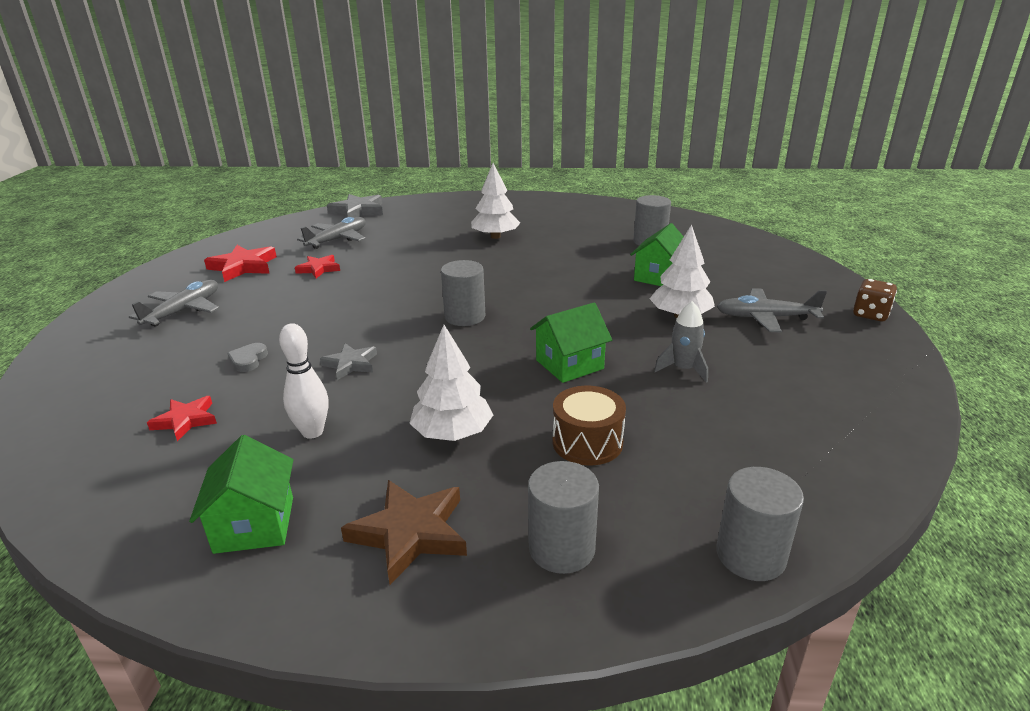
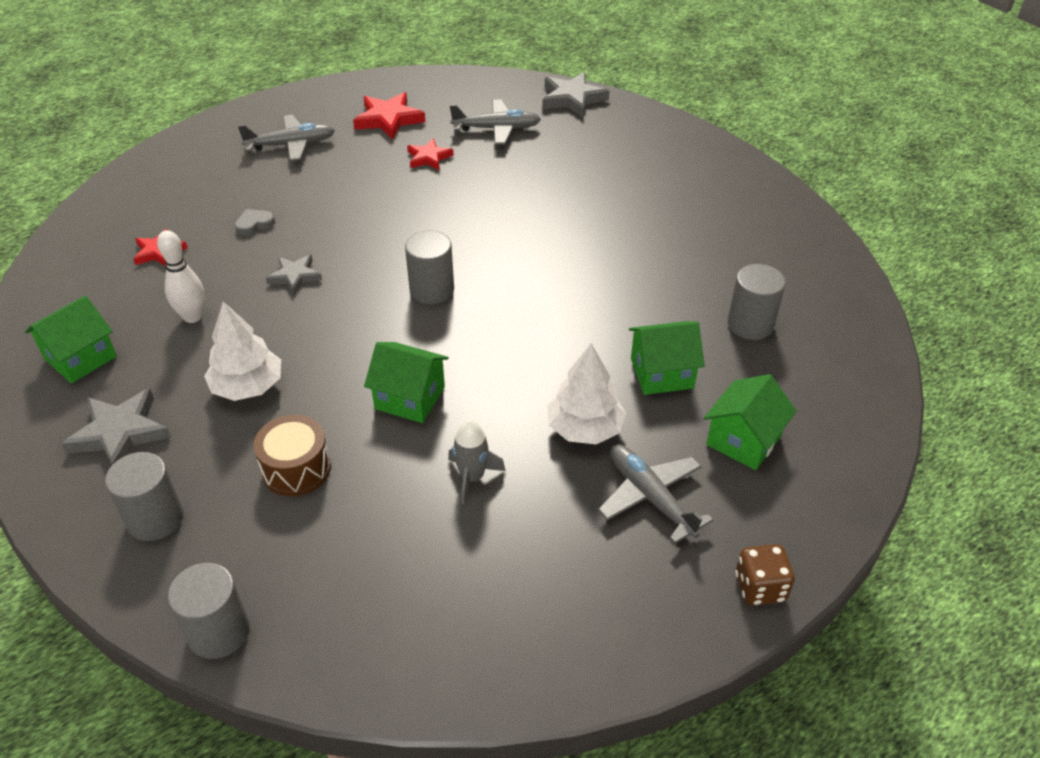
camera: 50 degrees right, 15 degrees up
(410, 533) = (120, 433): brown star -> grey star
(495, 236) = (622, 212): white tree -> none
(744, 277) = (743, 440): none -> green house

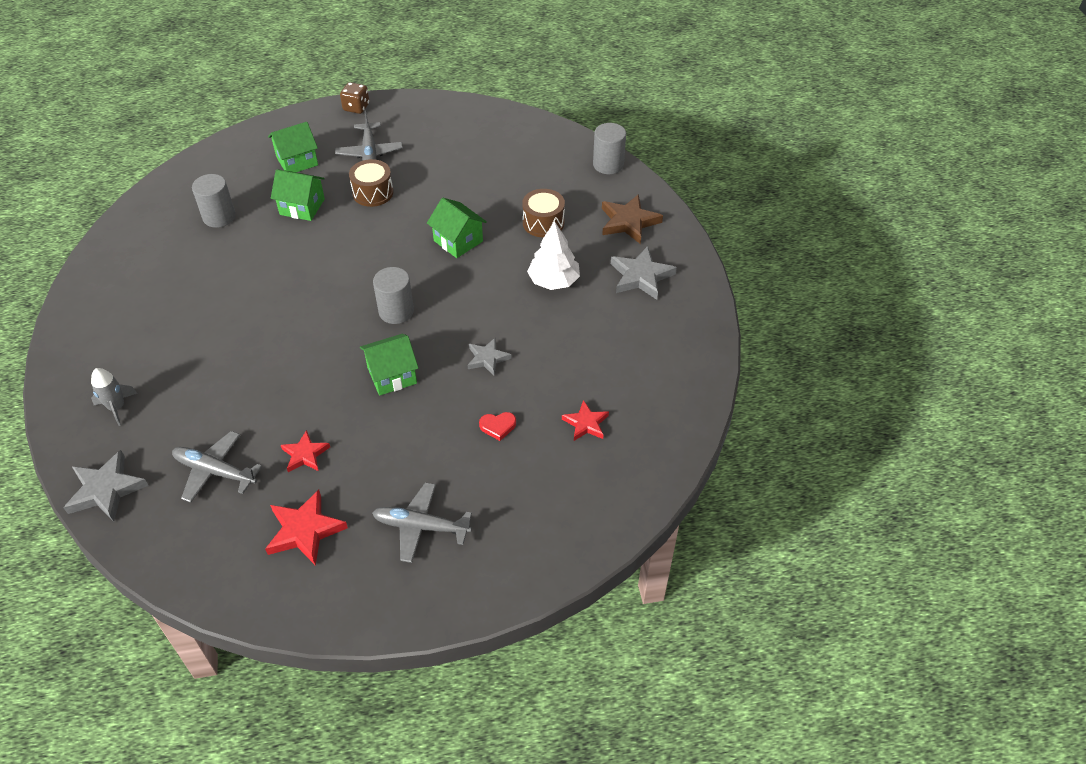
camera: 155 degrees left, 5 degrees up
(80, 358) = (661, 340): green house -> green house (392, 375)
(155, 518) = (628, 222): grey cylinder -> brown star
(192, 317) = (575, 348): white bowling pin -> none
(254, 224) = (498, 426): grey heart -> red heart
(472, 477) = (451, 189): grey rocket -> grey rocket (117, 407)
(584, 428) = (373, 193): white tree -> brown drum

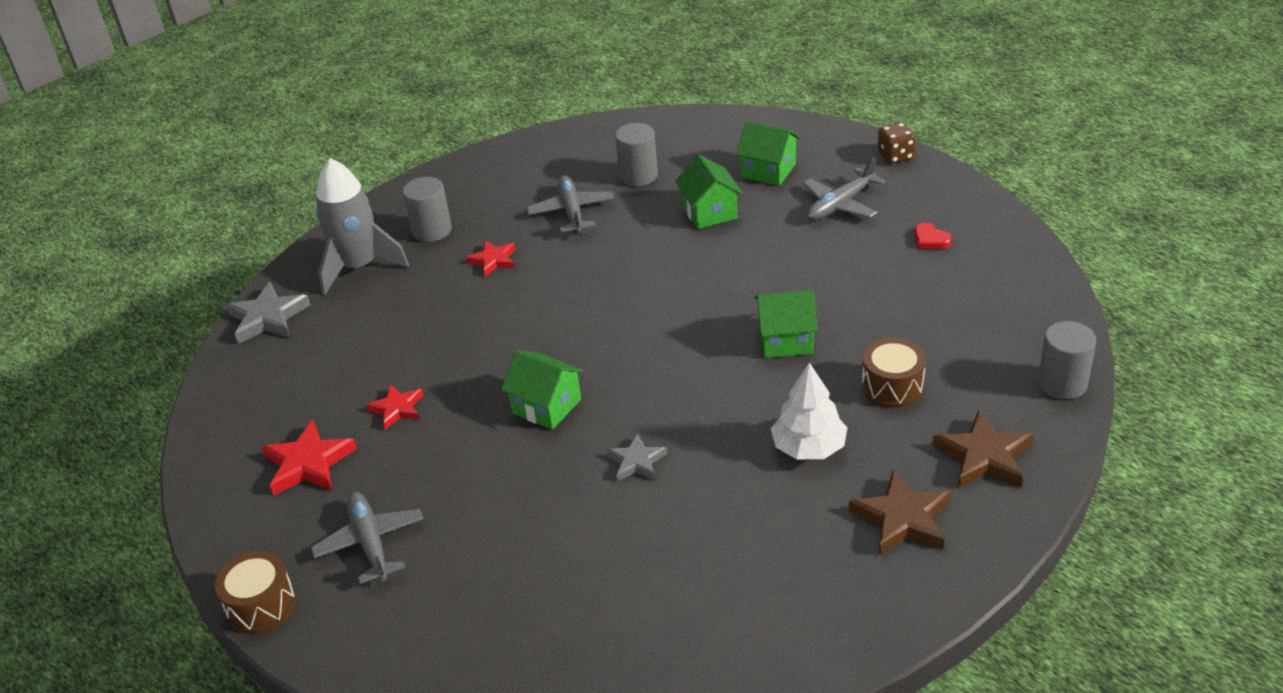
camera: 60 degrees right, 10 degrees down
(117, 407) = (359, 267): grey rocket -> grey rocket, size x1.95
(215, 471) = (334, 366): grey plane -> grey plane (571, 211)
(373, 193) = (784, 242): brown drum -> brown drum (261, 605)
(396, 311) = (636, 357): grey cylinder -> grey cylinder (432, 230)
(458, 241) = (785, 340): green house -> green house turned 75 degrees clockwise
(498, 426) = (548, 525): red heart -> red heart (930, 240)
(585, 423) = (616, 597): red star -> red star (493, 260)
(641, 276) = (902, 519): grey star -> brown star

